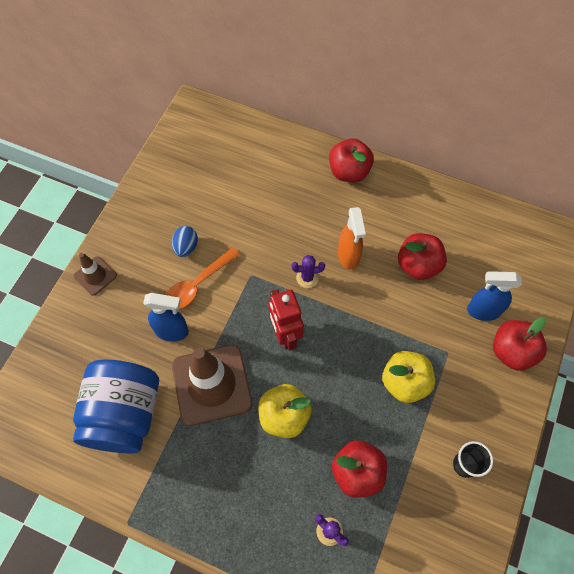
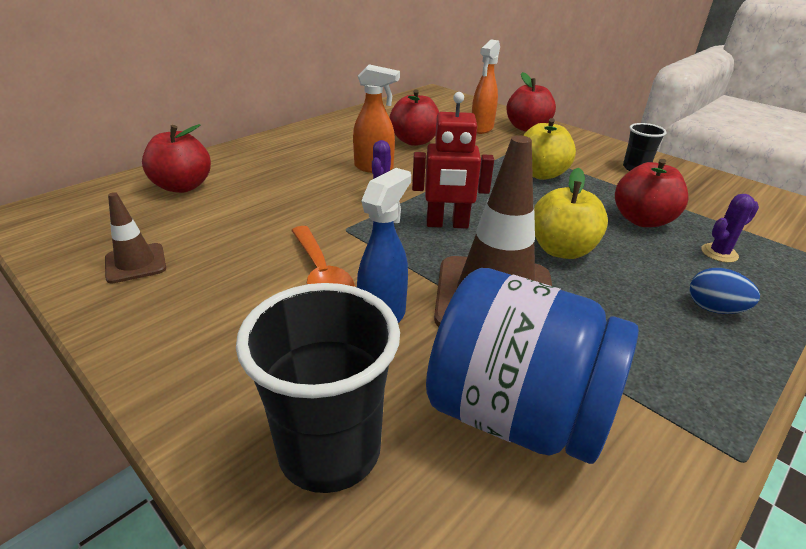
camera: 70 degrees left, 30 degrees down
(81, 343) = (329, 450): none -> black cup
(95, 276) = (195, 391): brown traffic cone -> brown traffic cone (135, 263)
(186, 247) = (248, 270): blue egg -> blue egg (714, 309)
(349, 172) = (273, 146): red apple -> red apple (183, 186)
(482, 311) = (481, 129): blue spray bottle -> orange spray bottle

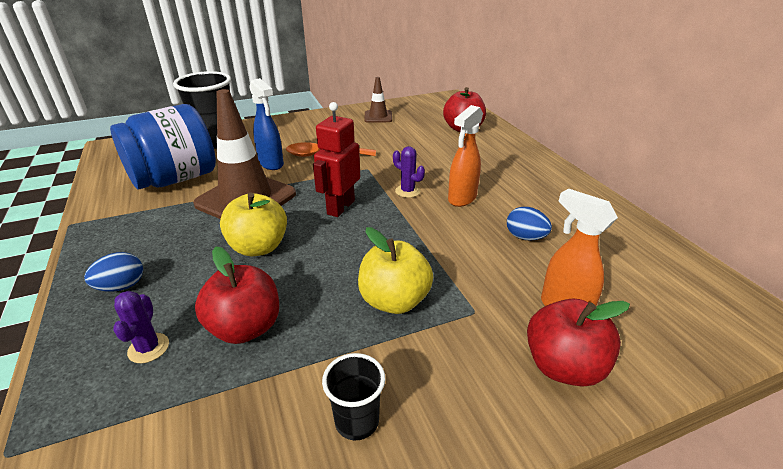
camera: 115 degrees right, 0 degrees up
(414, 141) = (525, 237): red apple -> blue egg

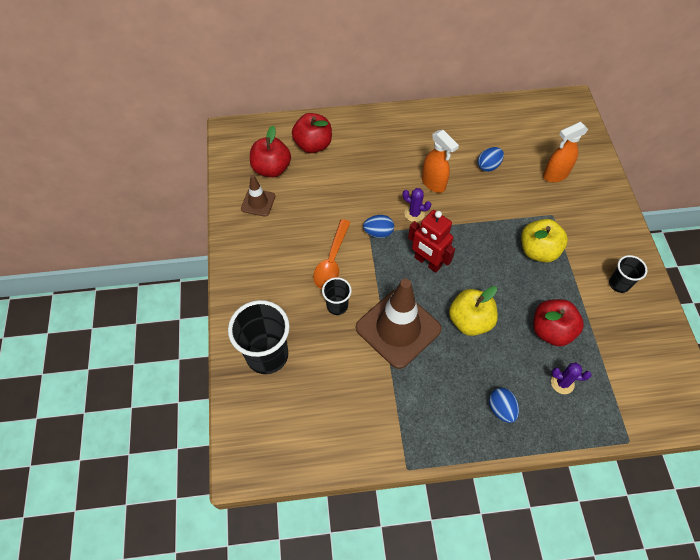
camera: 75 degrees left, 25 degrees up
(175, 179) = (344, 389): blue jar -> none
(271, 164) = (337, 306): blue spray bottle -> black cup
(370, 173) = (378, 233): none -> blue egg
(407, 191) = (414, 214): purple cactus -> purple cactus turned 60 degrees clockwise
(563, 366) = (594, 192): red apple -> red apple (271, 168)

